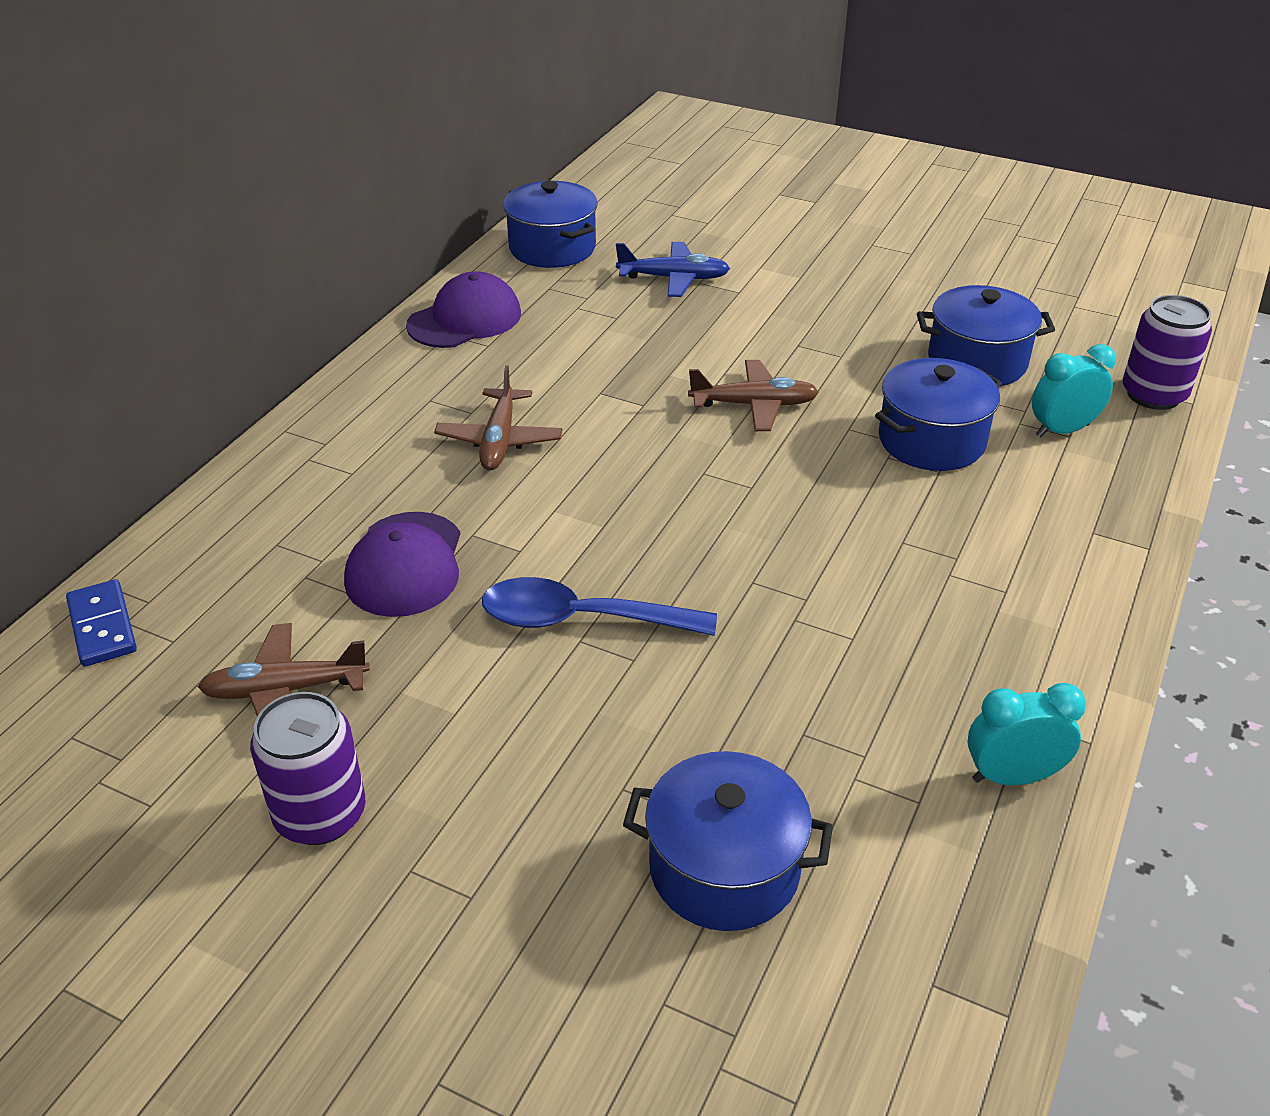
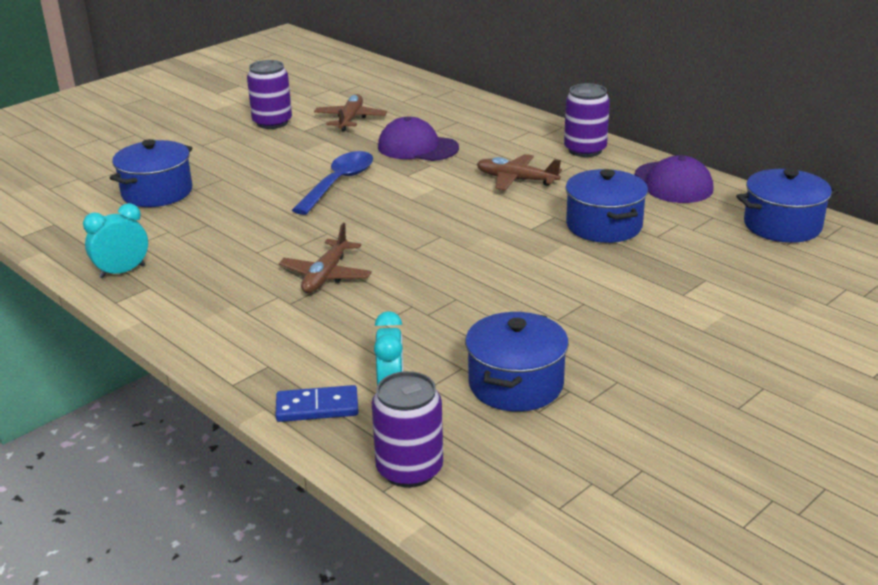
camera: 110 degrees right, 10 degrees down
(102, 626) = (424, 89): blue domino -> blue domino (317, 407)
(373, 397) = (585, 150): none -> purple can
(674, 278) = (714, 269): blue plane -> none
(754, 405) = (507, 268): brown plane -> brown plane (326, 276)
(931, 440) = (418, 329): blue pot -> blue pot (604, 226)
(1012, 776) = (122, 271): turquoise clock -> turquoise clock turned 135 degrees counterclockwise

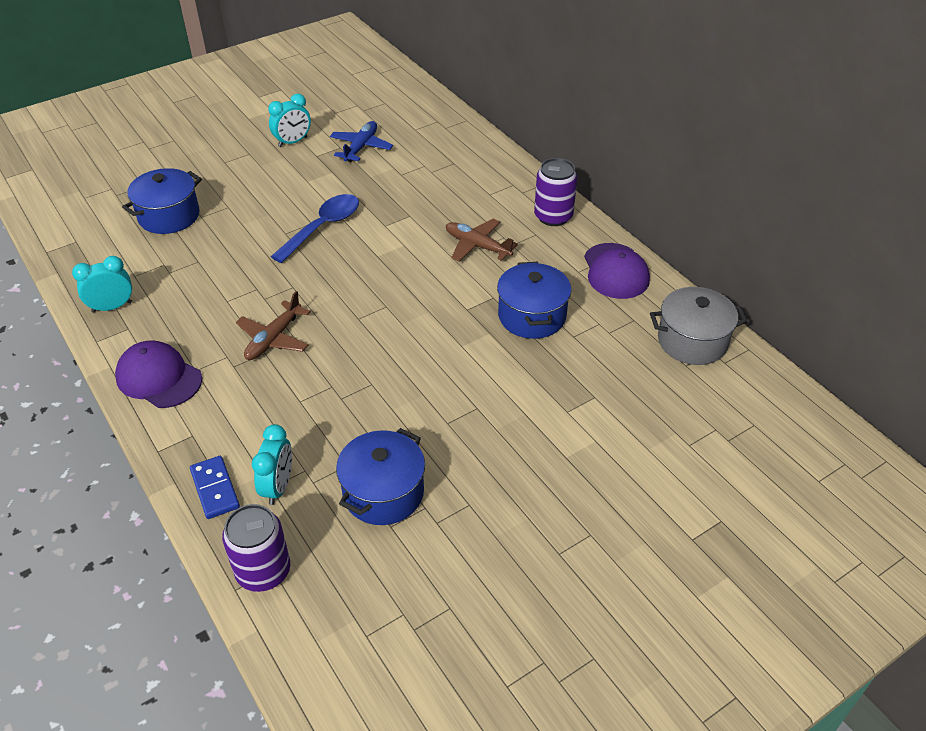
camera: 10 degrees right, 15 degrees up
(272, 122) = (293, 142): purple can -> turquoise clock
(317, 407) = (215, 489): blue domino -> blue domino turned 60 degrees clockwise
(350, 119) = (361, 147): brown plane -> blue plane
(417, 147) = (406, 192): purple cap -> purple cap (159, 378)
(782, 225) = (692, 341): blue pot -> grey pot

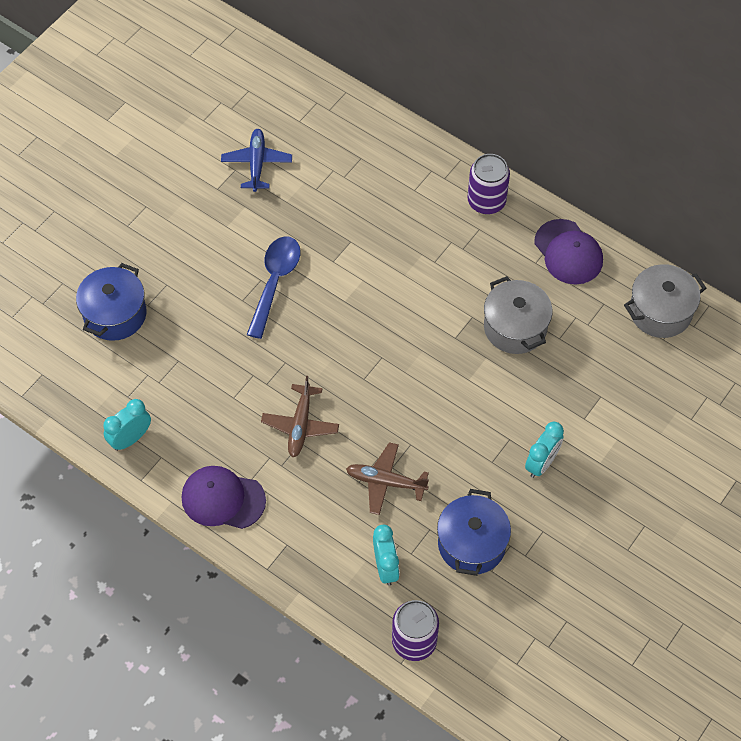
camera: 20 degrees left, 15 degrees up
(215, 489) = (336, 586): blue domino -> none
(293, 142) = (182, 176): turquoise clock -> turquoise clock (541, 463)
(477, 246) = (431, 260): brown plane -> brown plane (385, 482)
(532, 316) = (515, 327): blue pot -> grey pot

